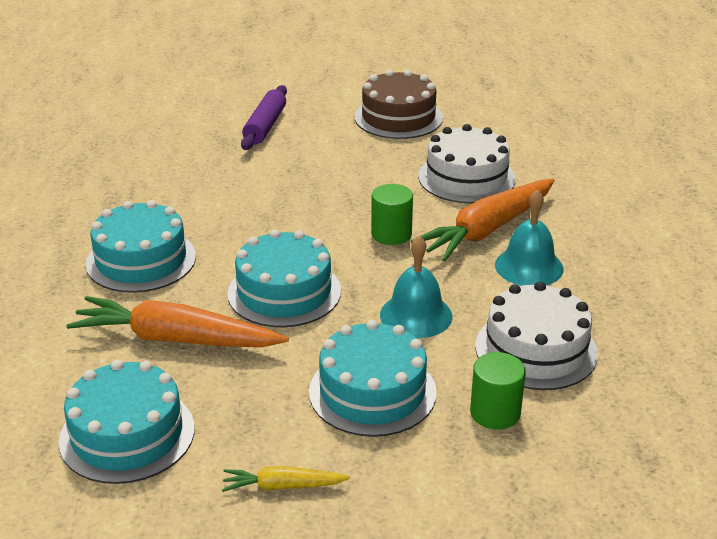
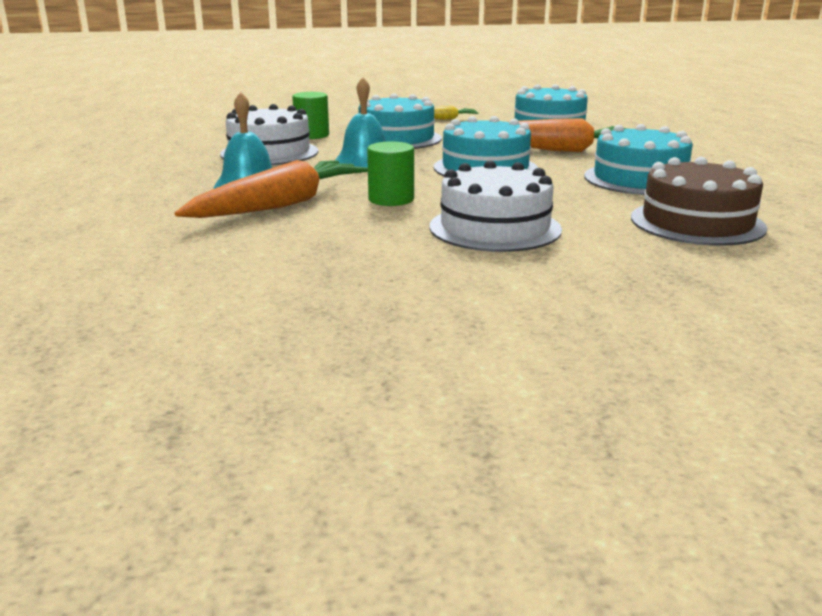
camera: 175 degrees right, 10 degrees down
(265, 126) = (638, 302): purple rolling pin -> none
(398, 117) = (394, 327): brown cake -> brown cake (697, 222)
(466, 177) = (288, 247): white cake -> white cake (495, 228)

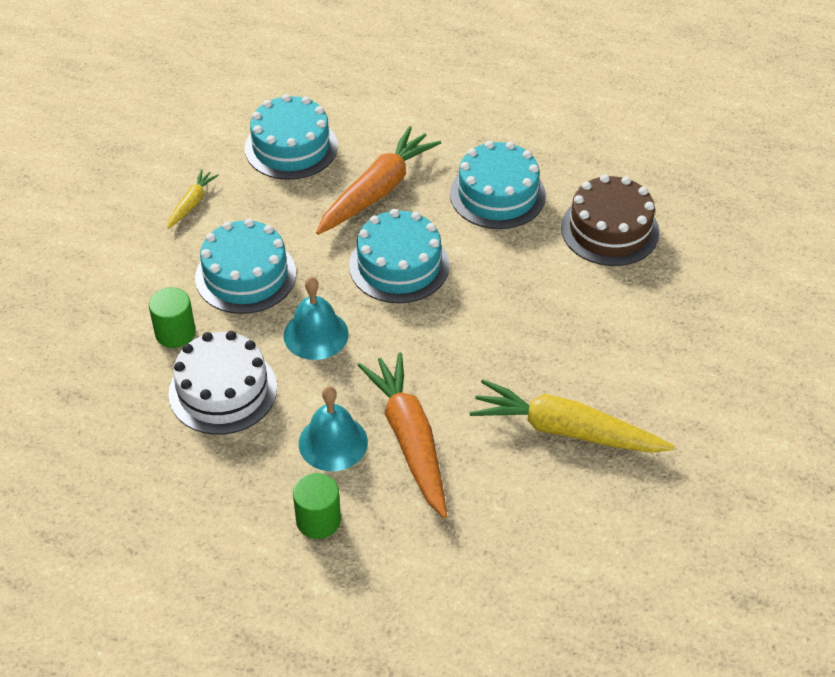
camera: 60 degrees left, 25 degrees up
(370, 257) = (566, 430): none -> yellow carrot
(391, 199) = (444, 364): green cylinder -> green cylinder (318, 520)
(495, 228) = (551, 337): white cake -> none

